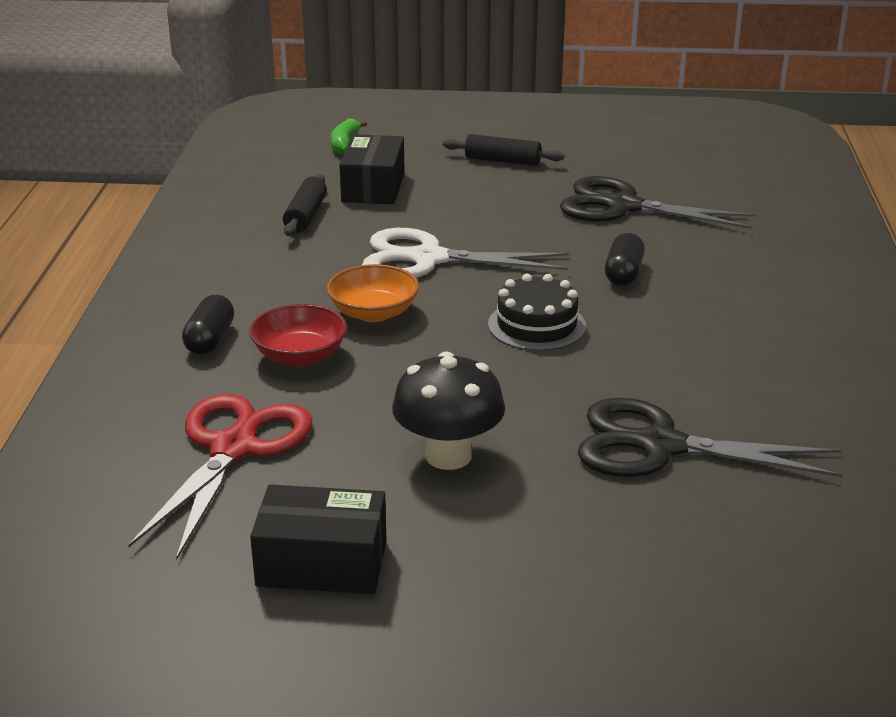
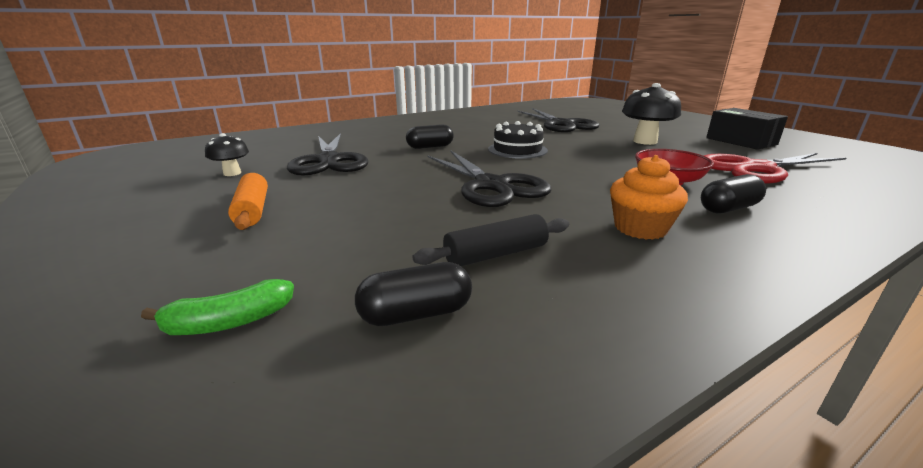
camera: 125 degrees left, 5 degrees down
(253, 278) = (640, 228): none -> orange cupcake
(285, 179) = (416, 314): none -> black capsule
(373, 187) = (380, 246): black box -> none
(373, 313) = (585, 179): orange bowl -> none
(428, 259) = (491, 185): white scissors -> black scissors
(502, 161) = (253, 210): black rolling pin -> orange rolling pin
(627, 162) = (232, 173): none -> black mushroom

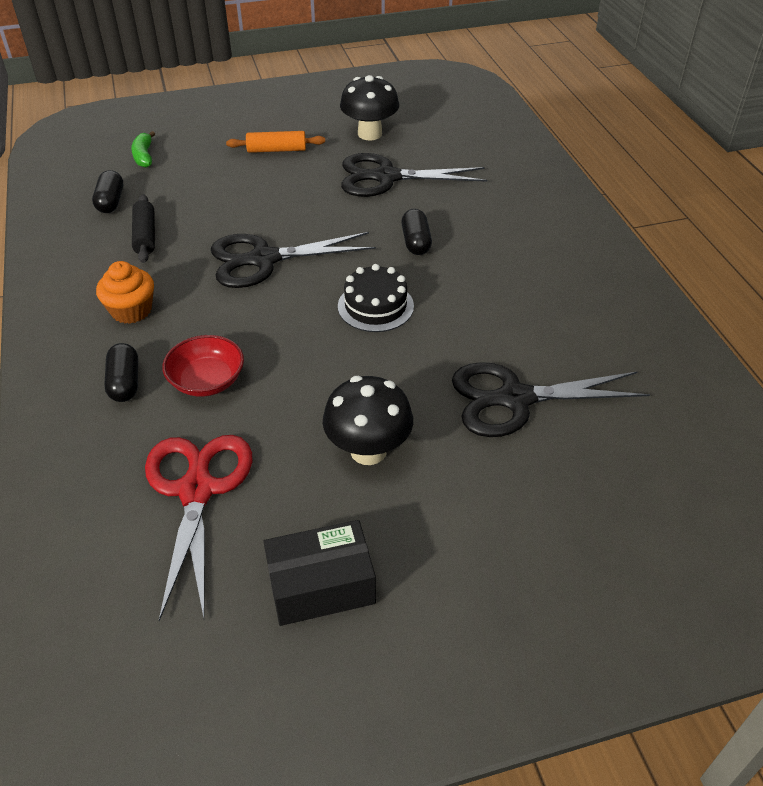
camera: 105 degrees right, 20 degrees up
(232, 173) = (369, 134): black mushroom -> black mushroom, size x1.77

